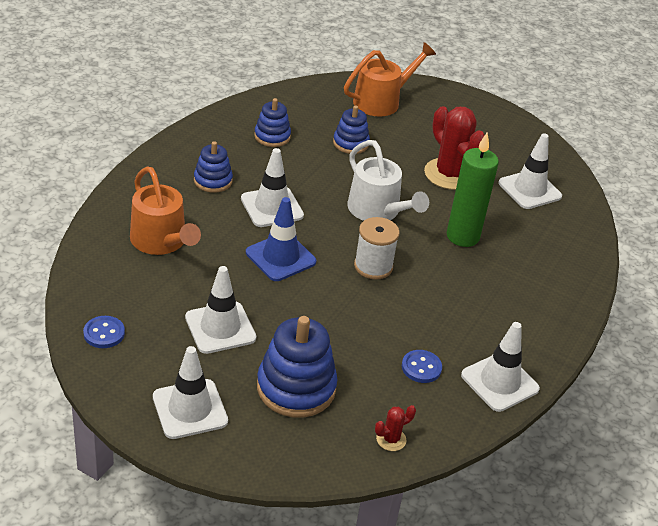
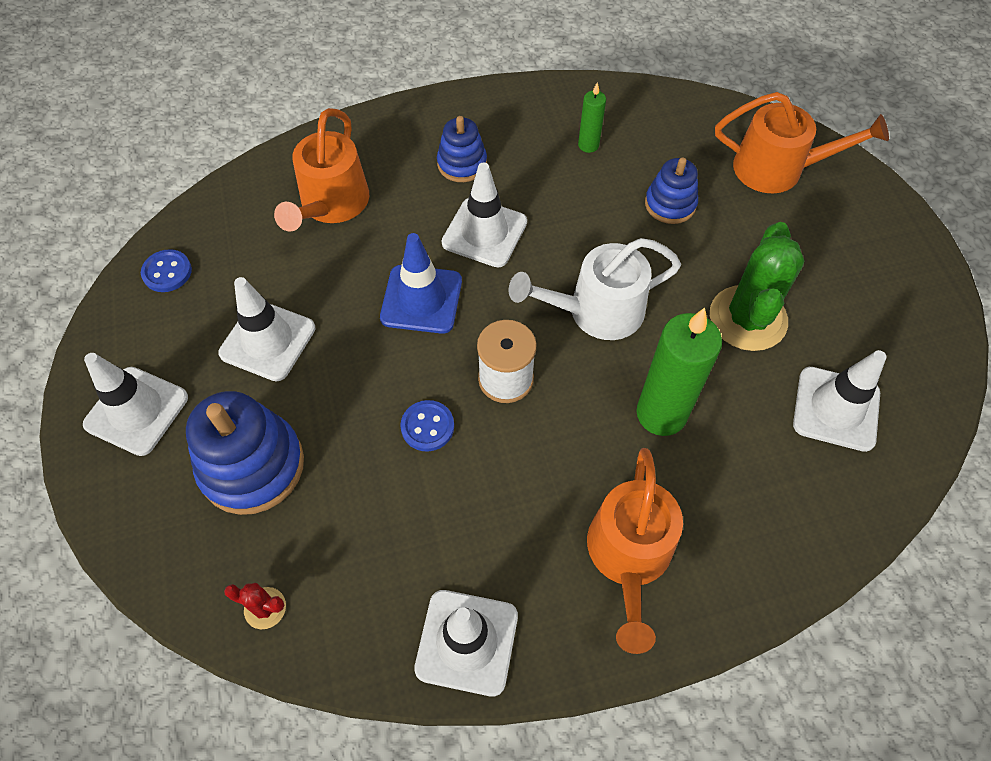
camera: 50 degrees right, 20 degrees up
(272, 136) = (588, 145): blue stacking toy -> green candle
(377, 211) = (597, 311): white watering can -> white watering can turned 60 degrees clockwise
(421, 367) = (403, 547): blue button -> blue button (427, 427)
(449, 174) = (748, 318): red cactus -> green cactus
(521, 301) = (629, 556): none -> orange watering can

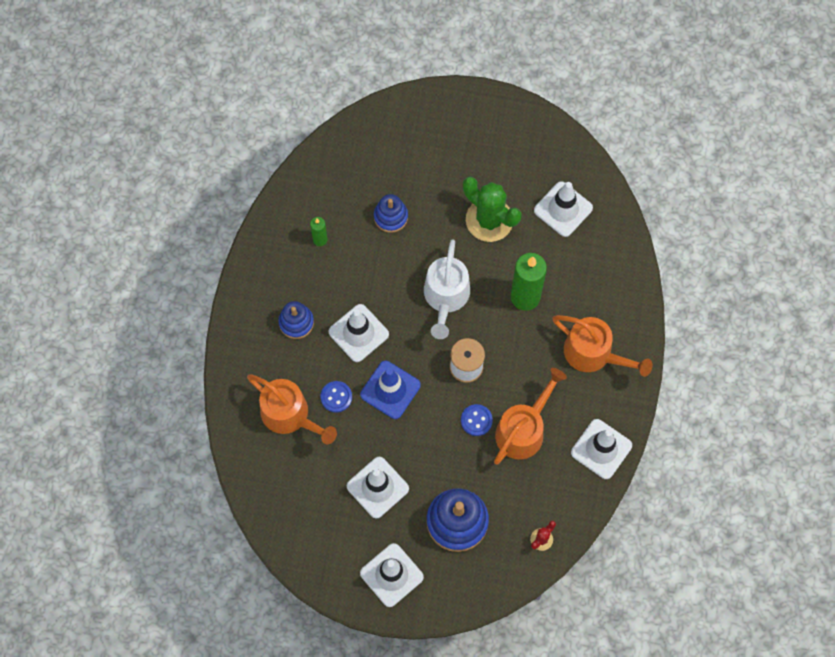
camera: 65 degrees left, 10 degrees up
(167, 272) = (296, 532): blue button -> blue button (336, 397)
(777, 169) = (395, 141): orange watering can -> orange watering can (523, 430)

